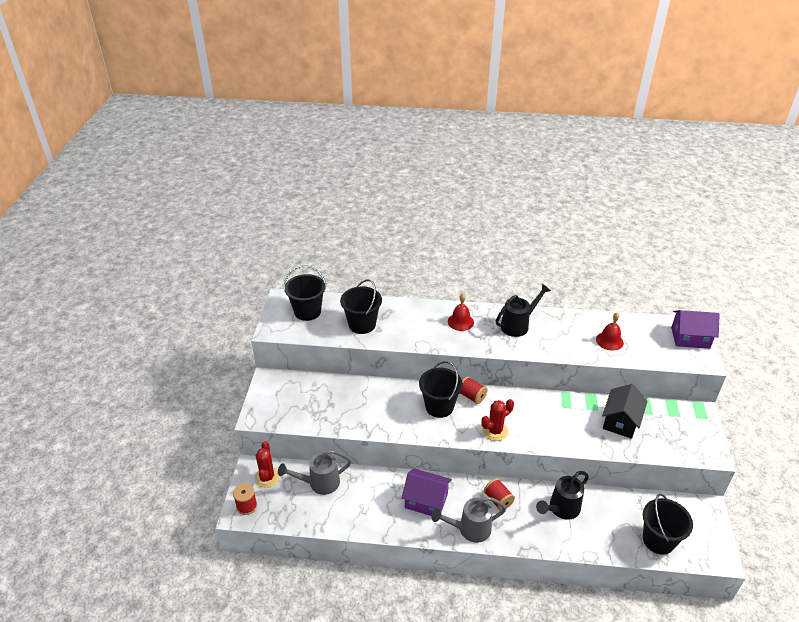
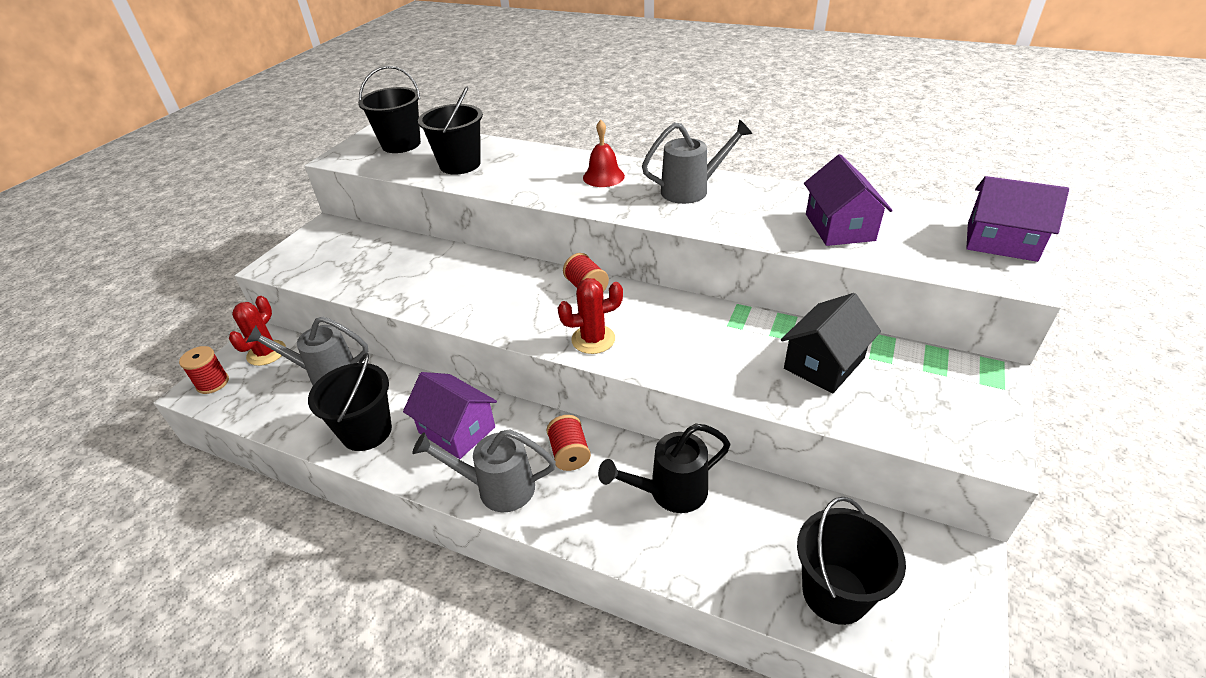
camera: 20 degrees right, 0 degrees up
(439, 406) = (528, 293): black bucket -> black bucket (366, 431)
(518, 325) = (691, 190): black watering can -> grey watering can
(609, 341) = (839, 227): red bell -> purple house

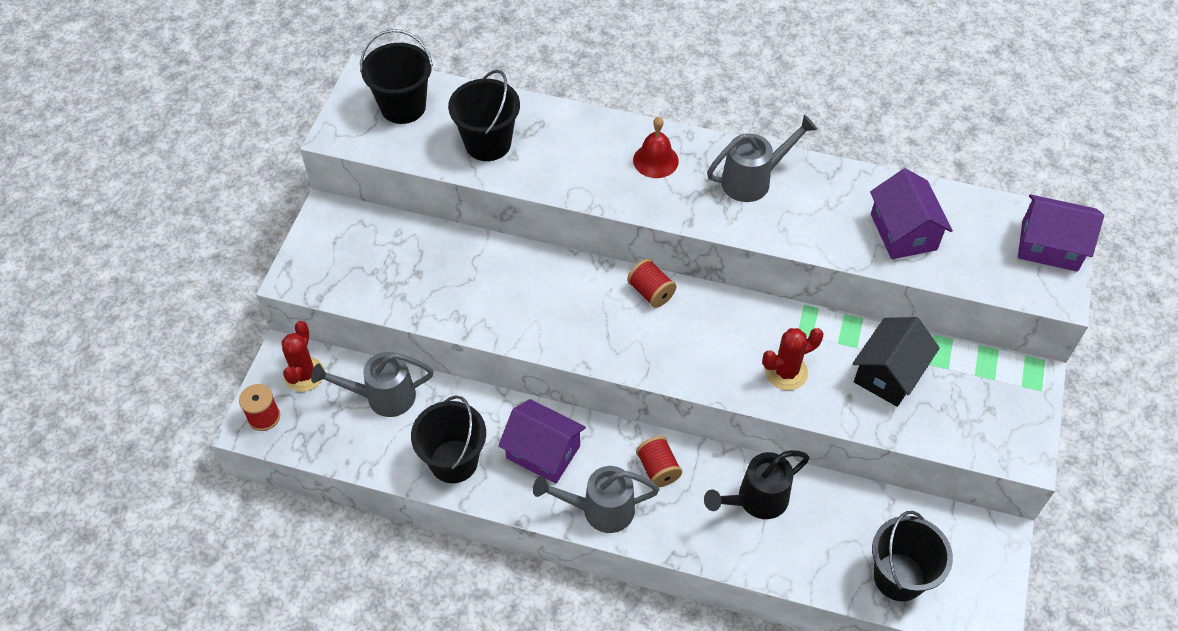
camera: 10 degrees left, 15 degrees up
(593, 339) = (672, 359): red cactus -> red cactus (786, 372)

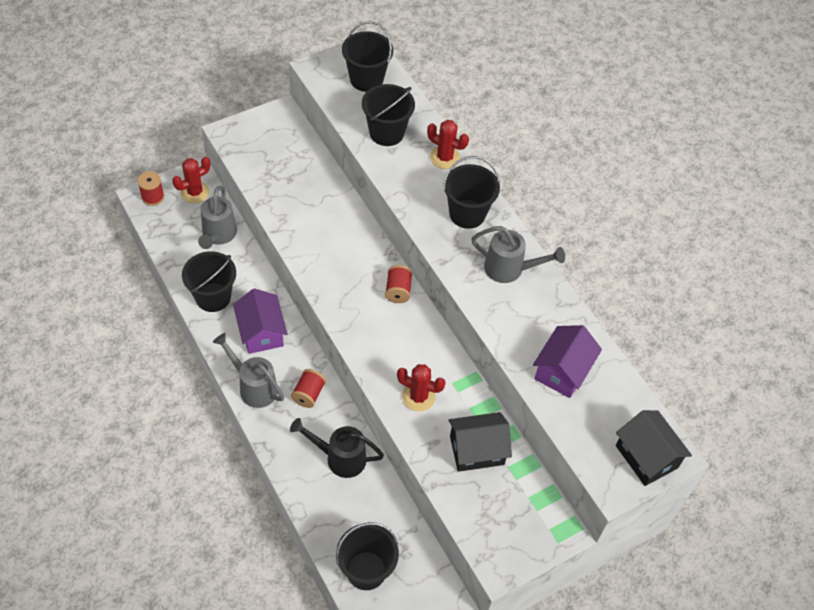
camera: 40 degrees right, 0 degrees up
(383, 397) = (218, 235): grey watering can -> grey watering can turned 120 degrees counterclockwise
(571, 124) = (445, 158): none -> red cactus
(655, 160) = (467, 214): red bell -> black bucket
(1049, 246) = (646, 456): purple house -> black house

